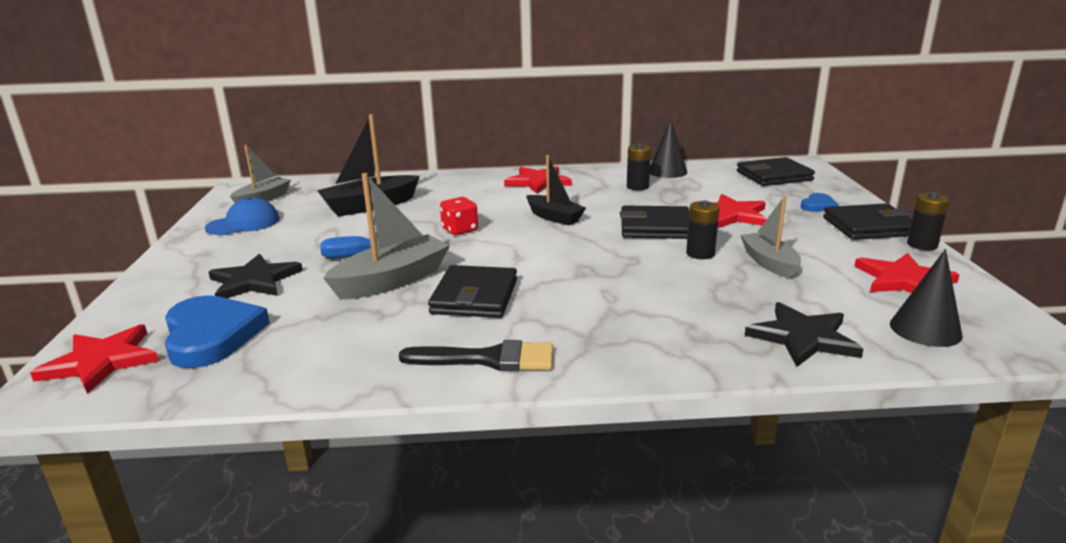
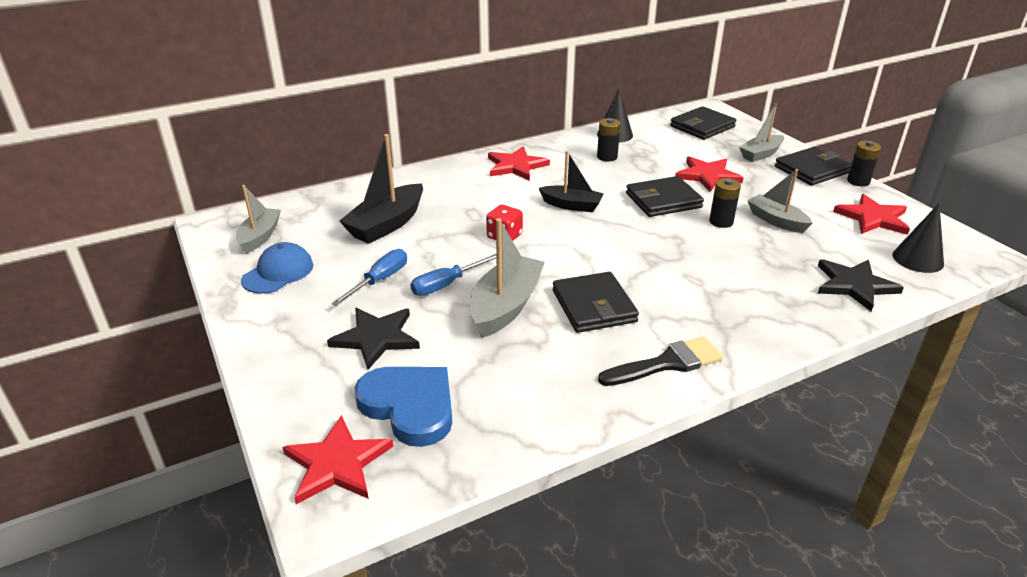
camera: 25 degrees left, 10 degrees up
(312, 242) = (379, 280): none -> blue screwdriver
(818, 206) = (760, 154): blue heart -> grey boat

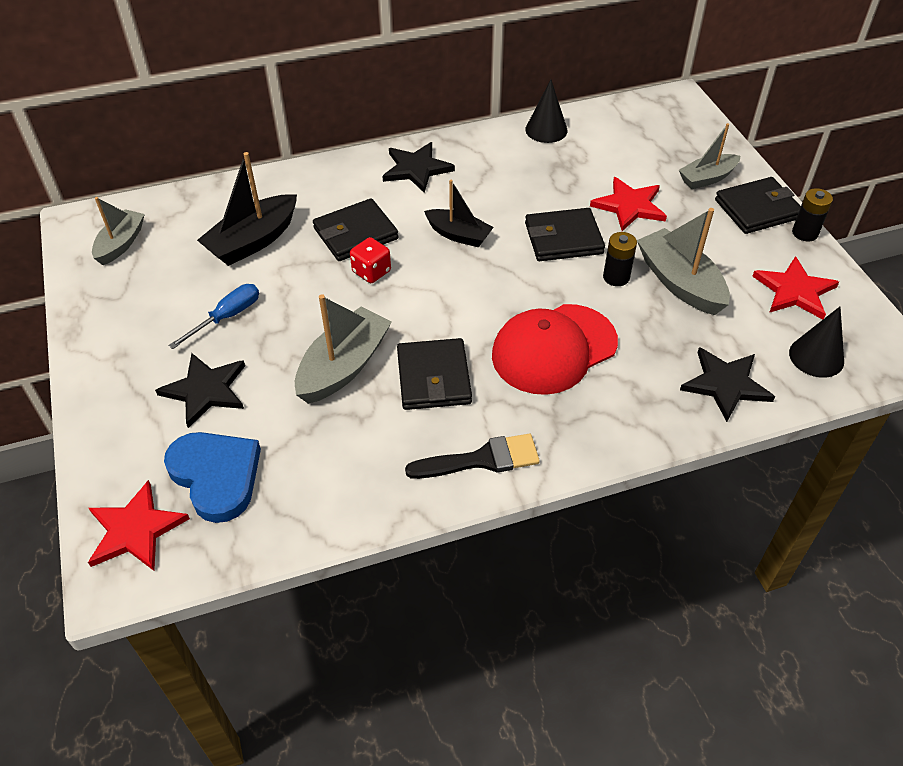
camera: 10 degrees right, 15 degrees up
(278, 272) = (129, 295): blue cap -> none
(447, 284) = (292, 331): blue screwdriver -> none
(516, 166) = (416, 169): red star -> black star
(607, 157) = (524, 165): black battery -> none
(692, 275) = (554, 349): none -> red cap
(702, 126) = (655, 126): black wallet -> black wallet (355, 234)
(776, 221) = (680, 282): grey boat -> grey boat, size x1.52

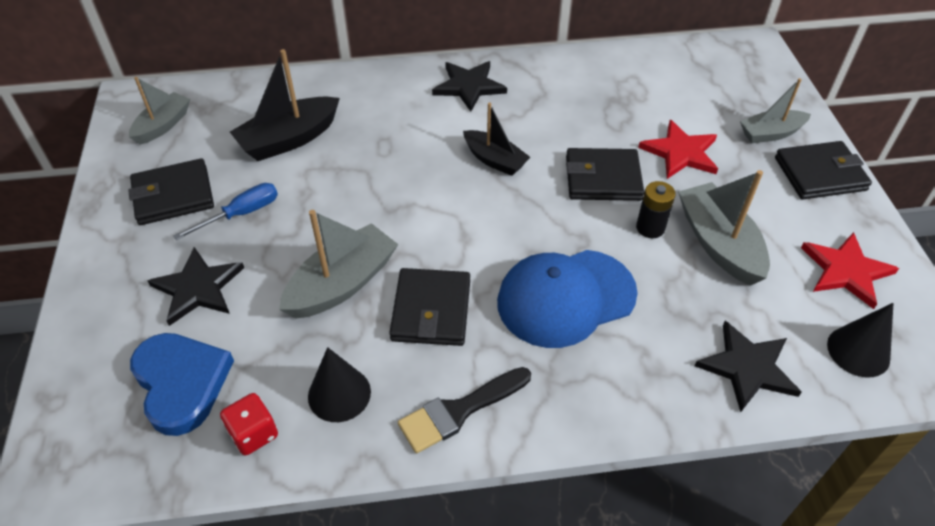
camera: 10 degrees right, 0 degrees up
(135, 529) = (84, 428): red star -> none
(355, 234) = (391, 145): black wallet -> black wallet (173, 195)
(371, 272) = (397, 187): red dice -> red dice (254, 434)
(481, 459) = (459, 411): black brush -> black brush turned 150 degrees clockwise
(546, 130) = (610, 62): black cone -> black cone (339, 394)
(554, 349) = (566, 298): red cap -> blue cap
(805, 233) = (869, 207): black battery -> none

